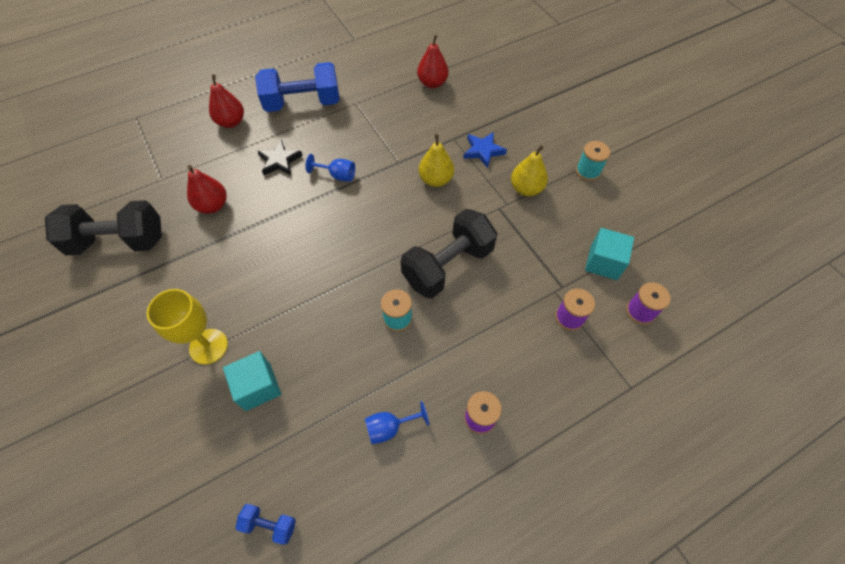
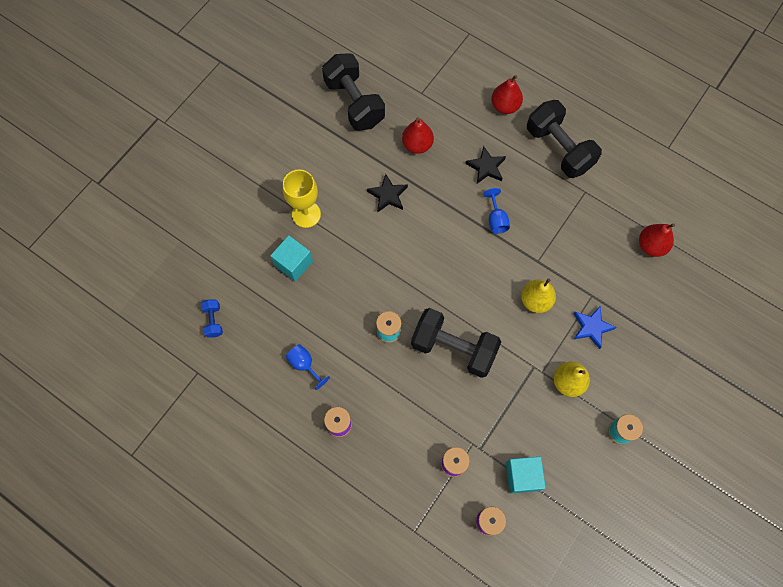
camera: 65 degrees right, 10 degrees up
(247, 254) = (388, 195): none -> black star
(303, 103) = (558, 149): blue dumbbell -> black dumbbell

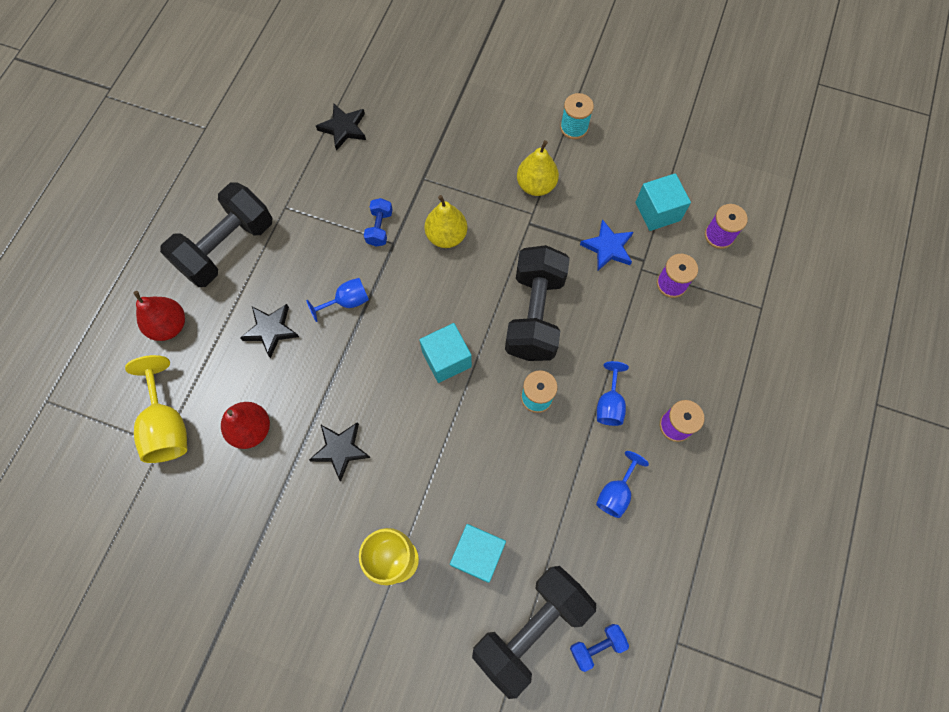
camera: 105 degrees left, 0 degrees up
(354, 103) = (192, 542): black dumbbell -> black dumbbell (531, 628)
(369, 381) = (609, 404): none -> blue goblet
(434, 97) = (167, 425): none -> yellow goblet
(434, 276) = (446, 359): none -> turquoise cube
(553, 254) = (379, 228): none -> blue dumbbell
(592, 327) = (463, 172): blue star -> blue star (608, 247)
(651, 246) = (343, 128): red pear -> black star

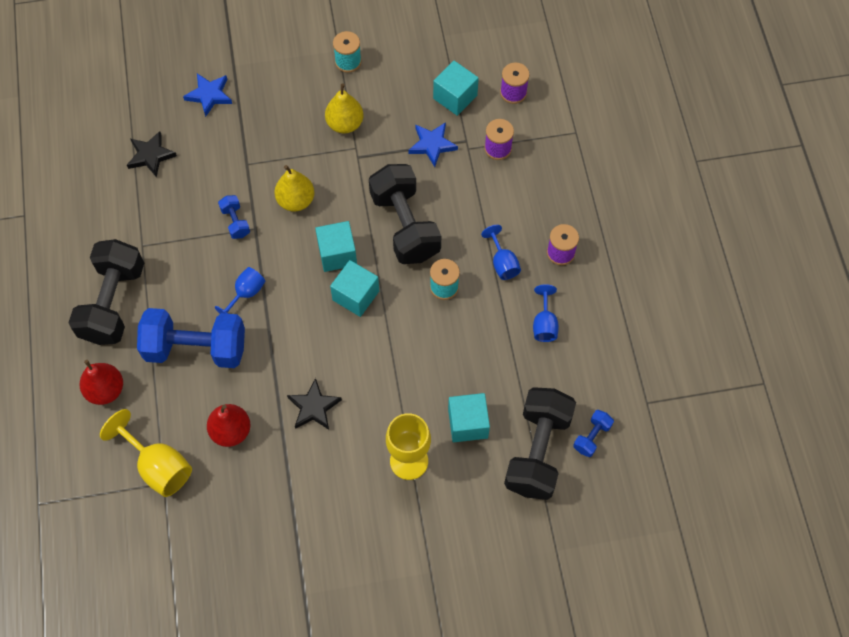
camera: 30 degrees left, 5 degrees down
(271, 330) = (196, 348): black star -> blue dumbbell
(428, 98) = (209, 95): none -> blue star
(453, 308) = (337, 254): none -> turquoise cube

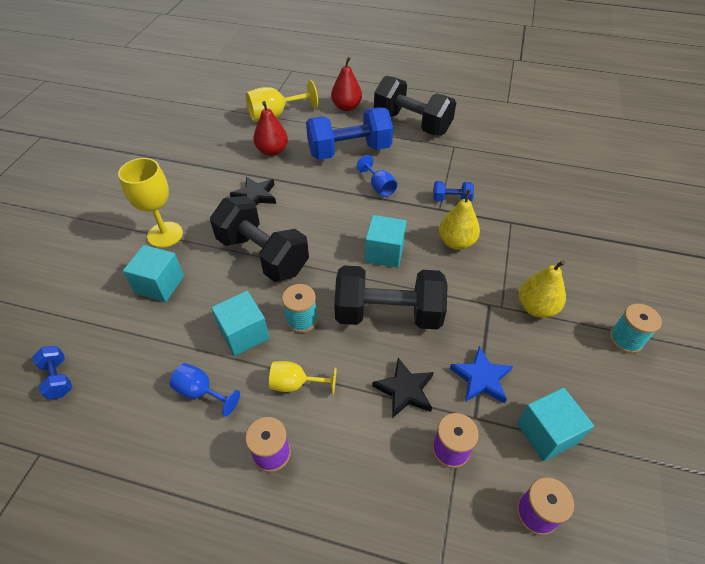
camera: 115 degrees right, 15 degrees down
(151, 155) = (540, 169): black star -> black star (405, 390)
(196, 348) = (349, 151): blue dumbbell -> blue dumbbell turned 45 degrees clockwise
(209, 95) = (600, 219): blue star -> none
(356, 295) = (335, 251): turquoise cube -> turquoise cube (244, 334)
(502, 263) = (296, 384): blue goblet -> yellow goblet
(537, 451) = (89, 326): black dumbbell -> black dumbbell (263, 255)

